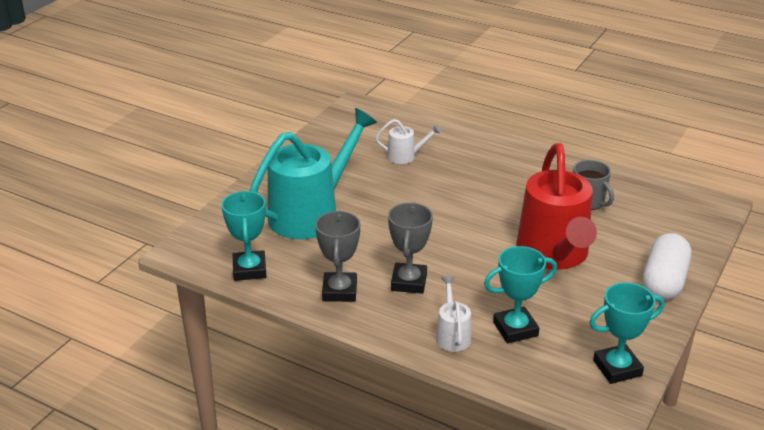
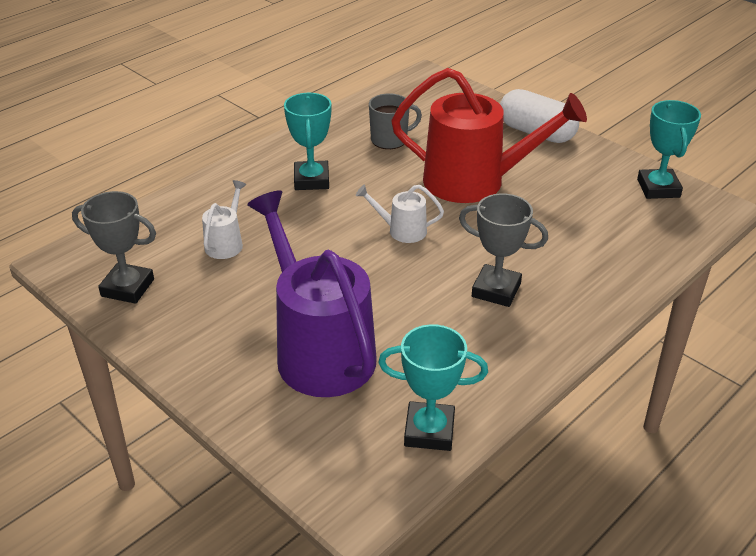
camera: 75 degrees left, 5 degrees up
(311, 214) = (319, 350): turquoise watering can -> purple watering can
(339, 291) = (499, 350): grey trophy -> grey trophy (127, 288)
(452, 335) = (597, 277): white watering can -> white watering can (402, 231)
(515, 329) = (593, 233): turquoise trophy -> turquoise trophy (311, 180)

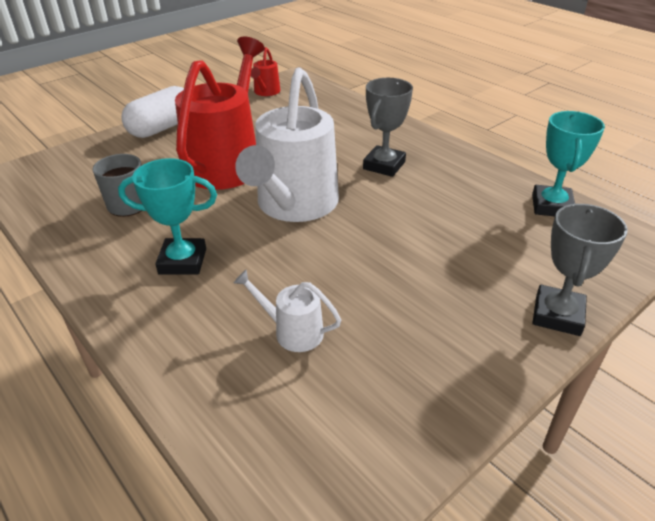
camera: 85 degrees left, 0 degrees up
(127, 288) = (377, 428): grey trophy -> grey trophy (557, 315)
(319, 350) = (471, 260): purple watering can -> none
(402, 231) = (294, 205): white watering can -> white watering can, size x2.27
(658, 188) = (266, 92): turquoise trophy -> red watering can

